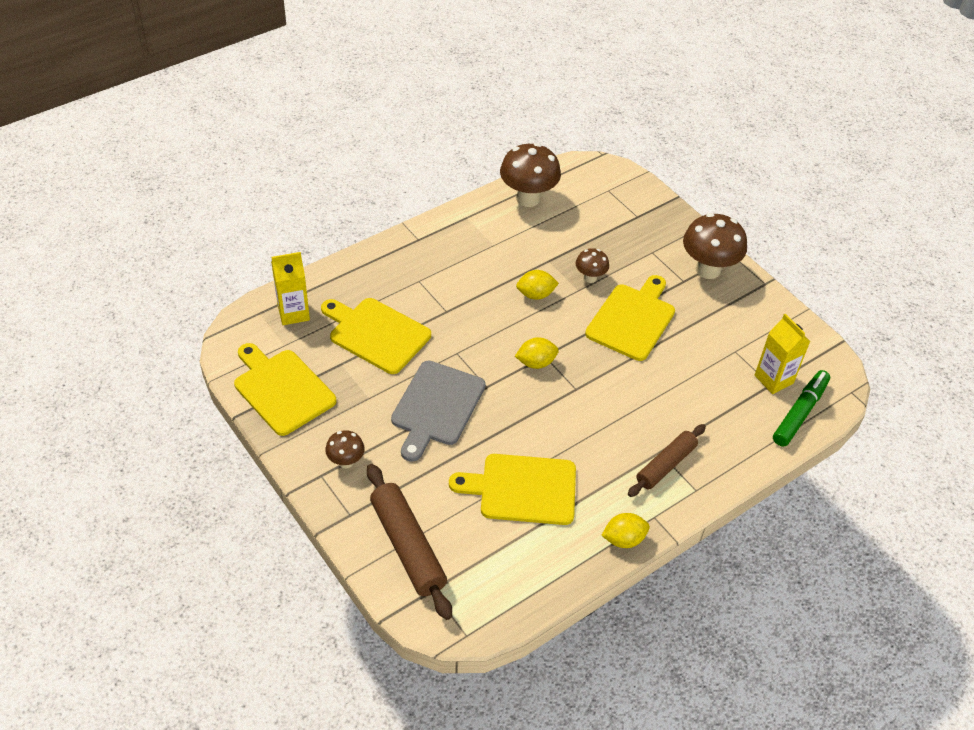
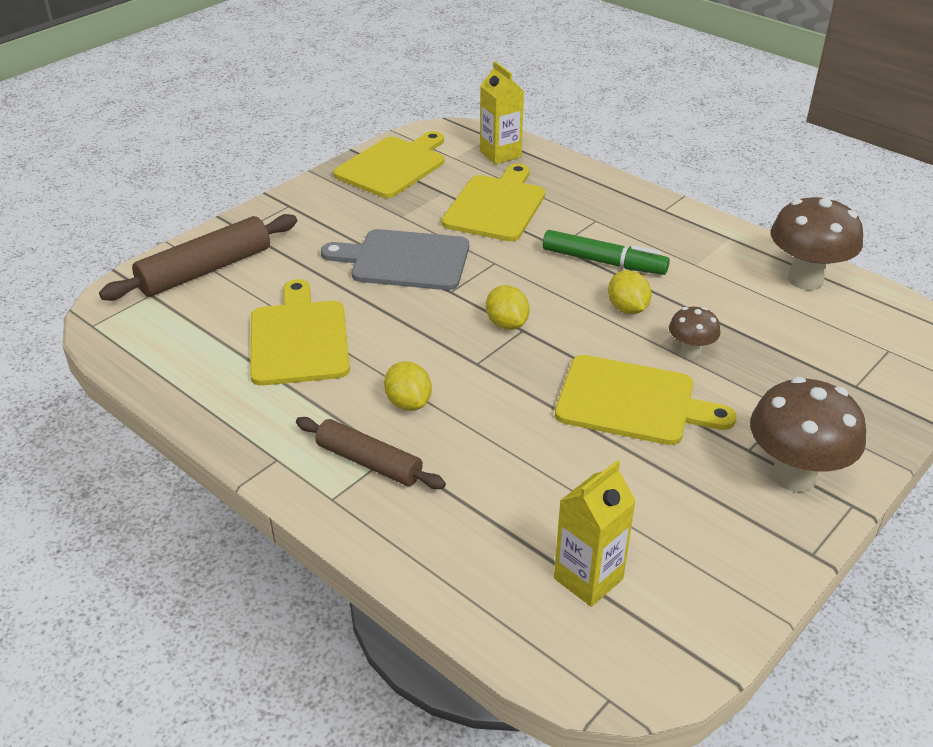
camera: 80 degrees right, 10 degrees down
(346, 462) = (309, 216): brown mushroom -> none
(623, 539) = (235, 433): yellow lemon -> yellow lemon (408, 403)
(800, 413) = (527, 619): green marker -> green marker (603, 262)

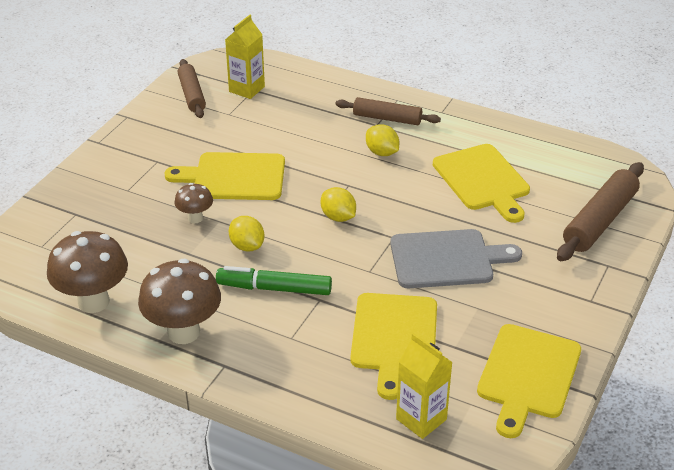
camera: 165 degrees right, 0 degrees up
(694, 585) = (192, 95): none -> brown rolling pin
(794, 476) = (130, 151): brown mushroom -> brown mushroom (183, 332)

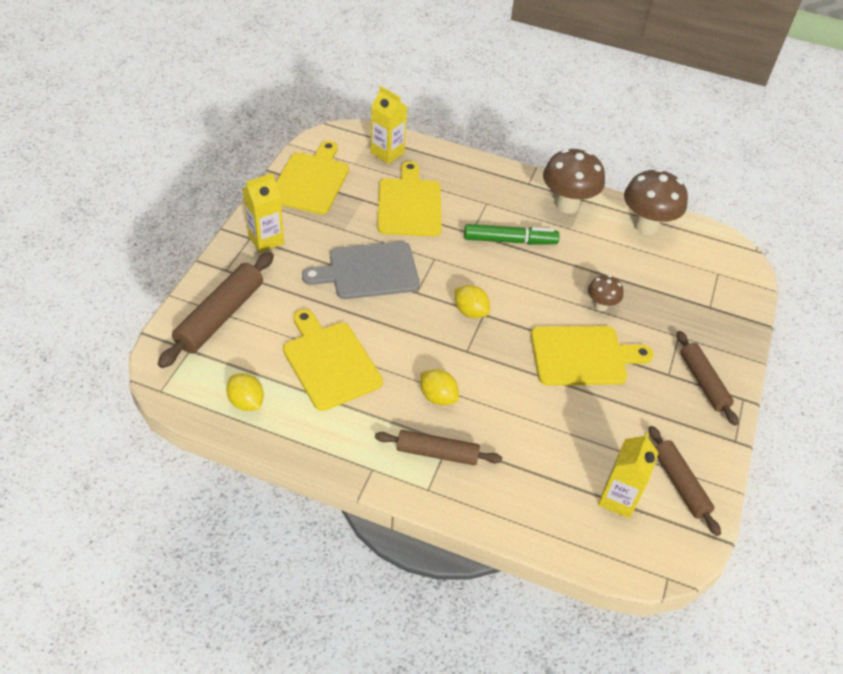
camera: 170 degrees right, 10 degrees up
(128, 154) = (703, 382): none -> brown rolling pin
(247, 246) = (544, 278): yellow lemon -> yellow lemon (246, 402)
(571, 297) = (266, 240): none -> yellow carton

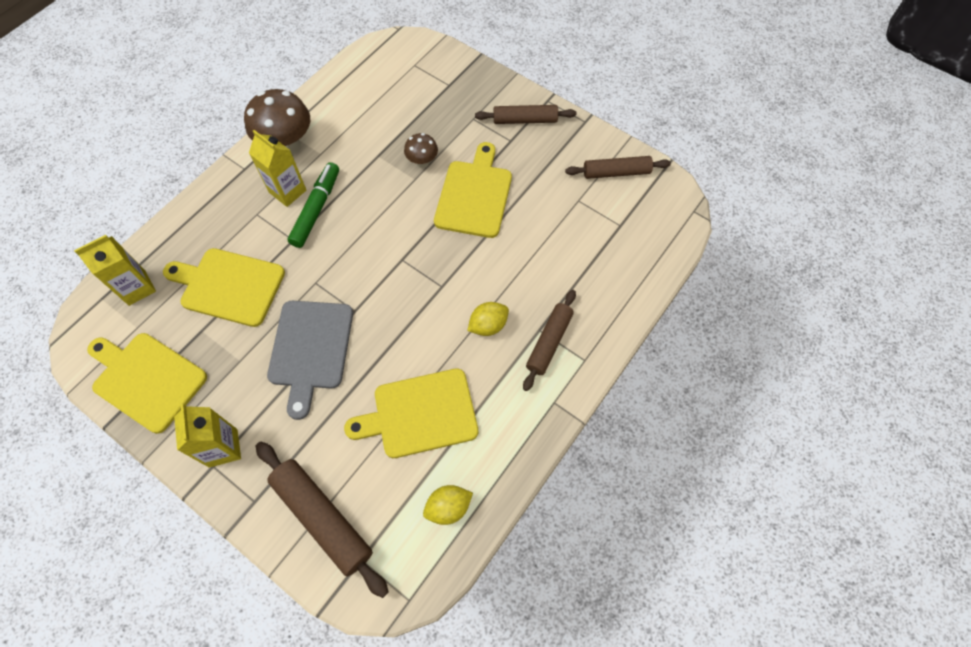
camera: 70 degrees left, 15 degrees up
(470, 311) = (395, 270): yellow lemon -> none
(618, 499) = (621, 219): yellow carton -> yellow carton (288, 191)
(646, 226) = (340, 94): brown mushroom -> none

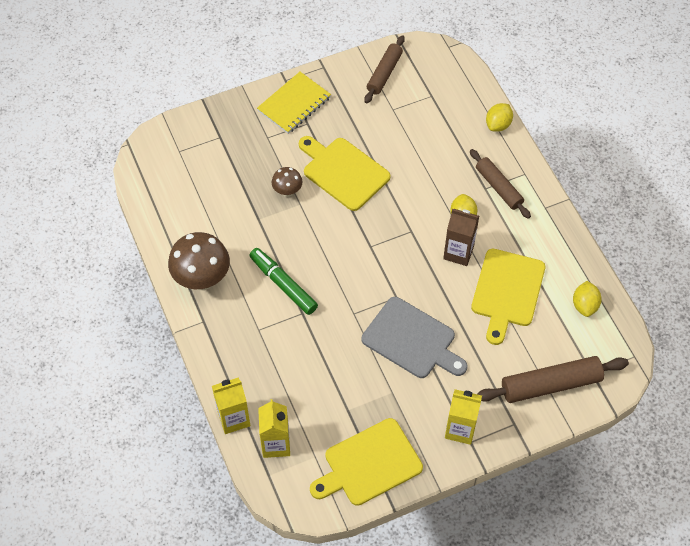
camera: 60 degrees left, 5 degrees down
(229, 286) = (318, 375): yellow cutting board -> none
(288, 191) = (251, 298): yellow carton -> yellow carton (233, 418)
(441, 342) = (458, 252): none -> brown carton
(525, 120) = (294, 104): brown rolling pin -> yellow notebook
(630, 303) = (498, 125): none -> yellow lemon

